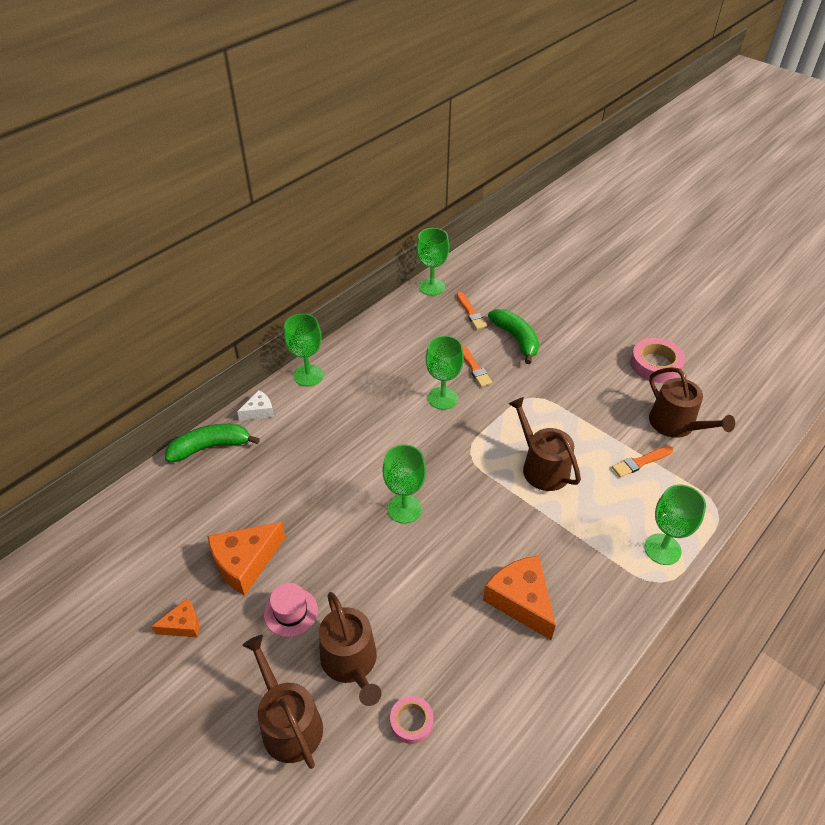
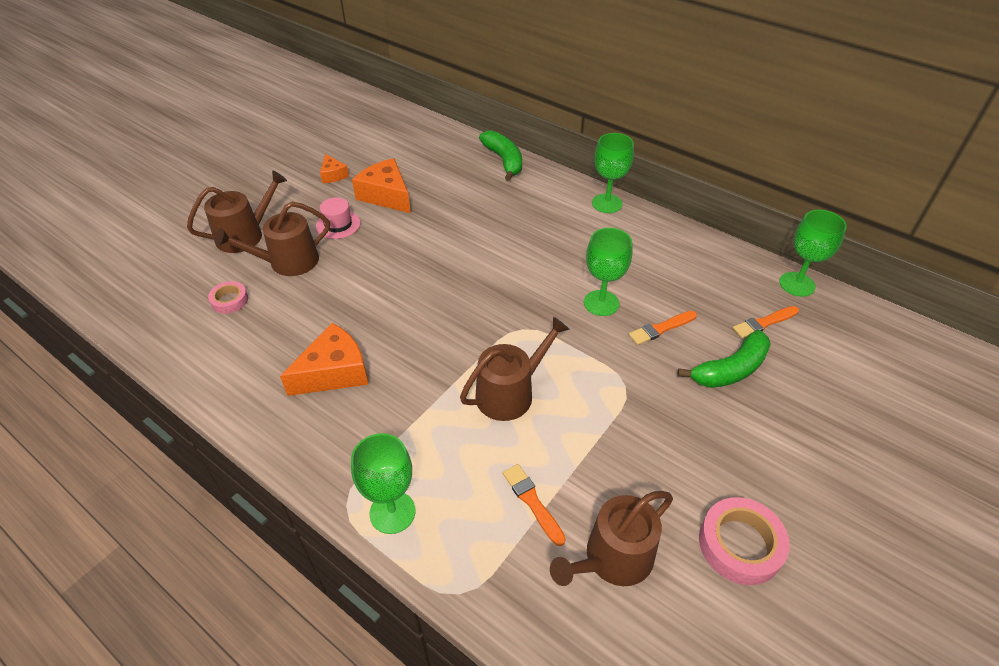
camera: 85 degrees right, 0 degrees up
(259, 411) = (551, 180): white cheese -> none
(404, 509) = (444, 282): green goblet -> none

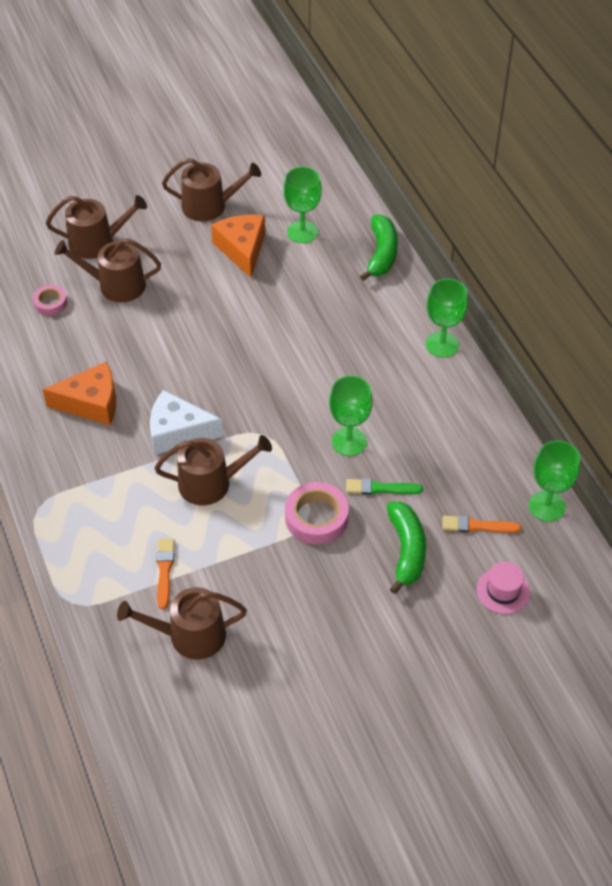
camera: 30 degrees right, 5 degrees up
(333, 175) = (210, 206): orange cheese -> brown watering can
(338, 225) = (180, 264): pink hat -> pink hat (503, 591)
(392, 512) = (65, 529): green goblet -> green goblet (302, 232)
(442, 361) = (178, 432): none -> white cheese
(661, 328) = (380, 488): orange brush -> green brush
(730, 370) = (406, 550): green banana -> green banana turned 90 degrees counterclockwise
(740, 544) = (288, 674): pink tape -> pink tape (316, 517)

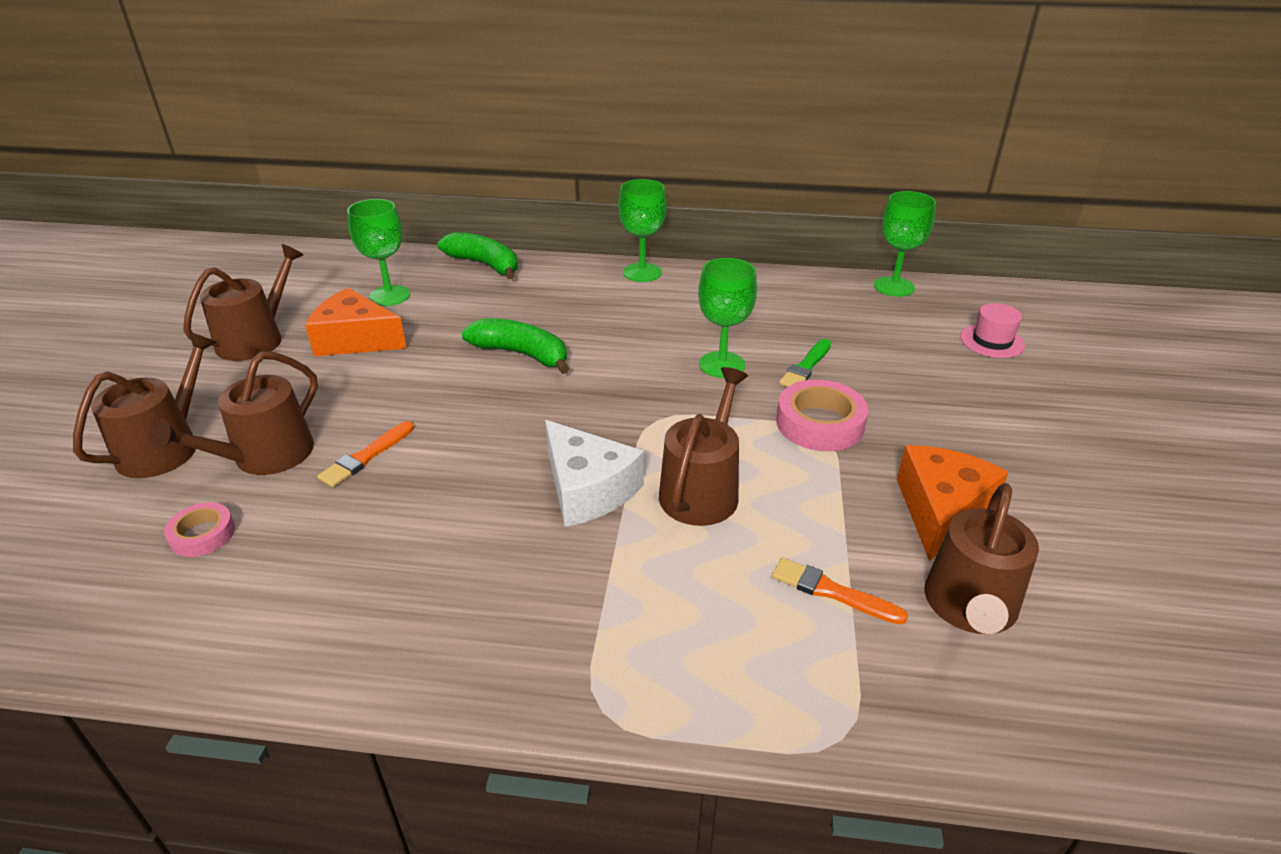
camera: 60 degrees left, 15 degrees down
(91, 403) = (447, 559): orange cheese -> orange cheese (941, 511)
(178, 432) = (587, 489): white cheese -> white cheese turned 75 degrees counterclockwise
(406, 550) = (907, 379): green banana -> green banana (522, 354)
(477, 526) = (897, 328): orange brush -> orange brush (366, 456)

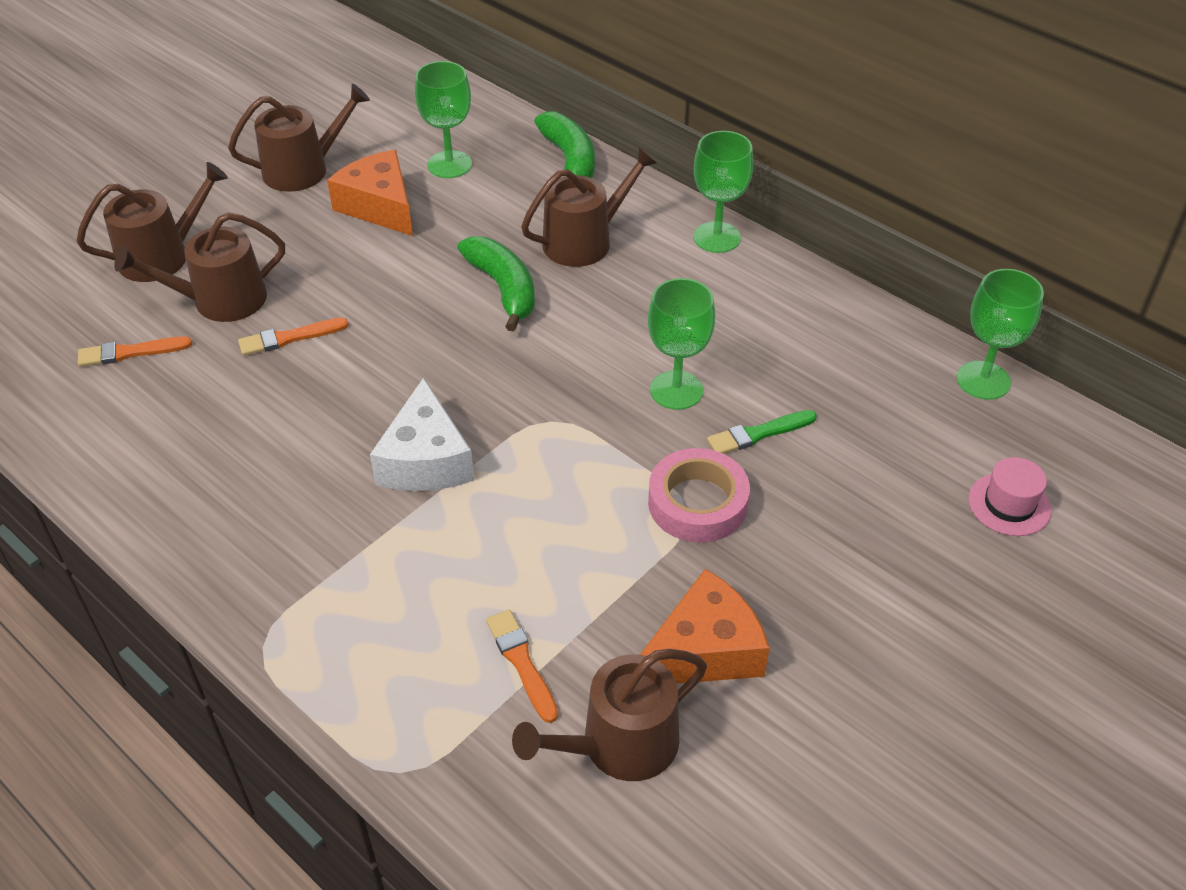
camera: 35 degrees right, 10 degrees up
(202, 535) = (130, 352): pink tape -> orange brush
(702, 489) = (517, 511): brown watering can -> brown watering can (585, 241)

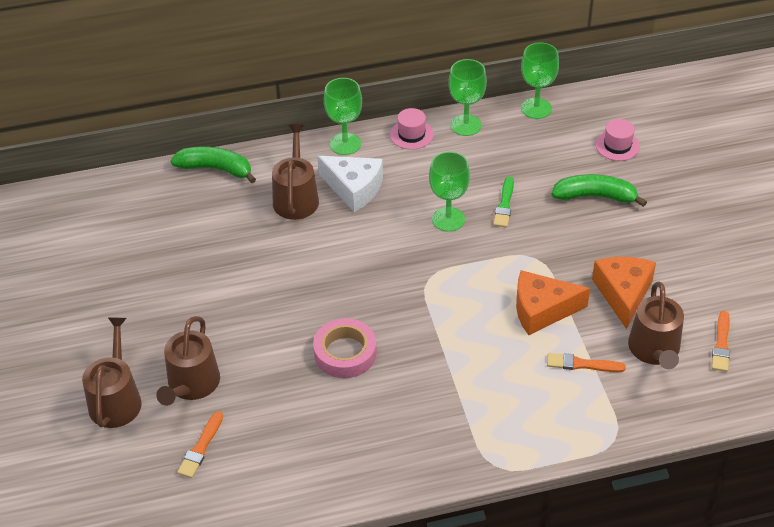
camera: 55 degrees left, 0 degrees up
(289, 338) = (259, 364): orange brush -> orange brush (721, 344)
(303, 169) = (95, 294): brown watering can -> none
(379, 206) = (173, 273): orange cheese -> orange cheese (542, 310)
(425, 460) = (414, 343): white cheese -> white cheese (354, 188)
(449, 164) = (164, 223): green goblet -> green goblet (466, 125)
(503, 289) = (305, 250): green banana -> green banana (595, 196)
(697, 503) = (531, 250): pink tape -> pink tape (345, 353)
(796, 285) = (411, 134): none -> pink hat

